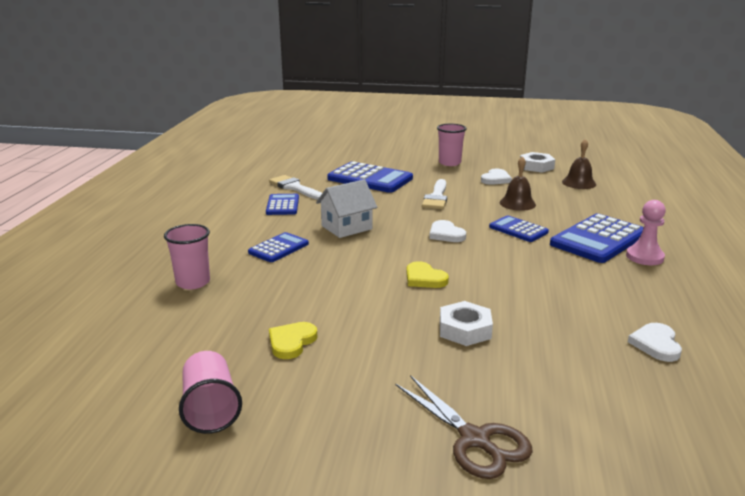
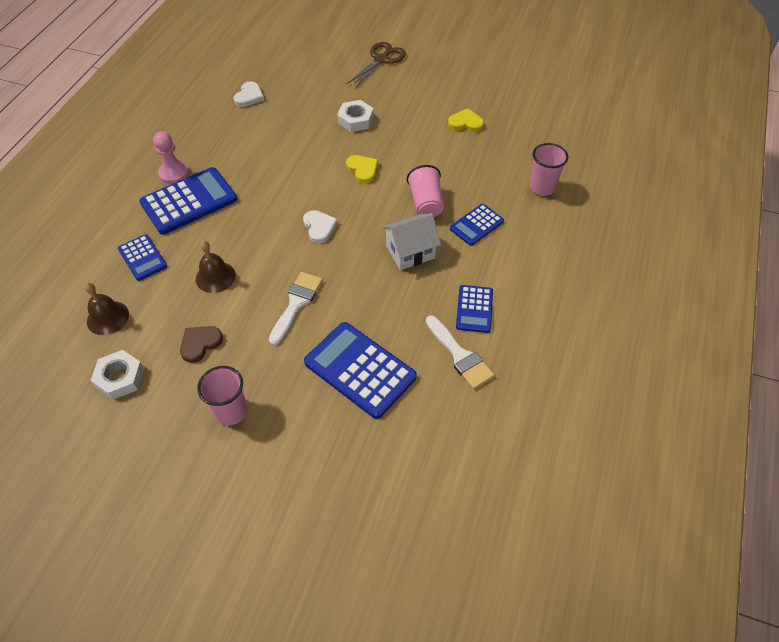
camera: 170 degrees left, 30 degrees up
(210, 409) = (507, 87): pink cup -> pink cup (425, 203)
(291, 342) = (465, 123): yellow heart -> yellow heart turned 120 degrees counterclockwise
(474, 439) = (381, 59): brown scissors -> brown scissors turned 60 degrees clockwise
(496, 179) = (200, 344): white heart -> brown heart
(518, 230) = (248, 226): blue calculator -> blue calculator (142, 258)

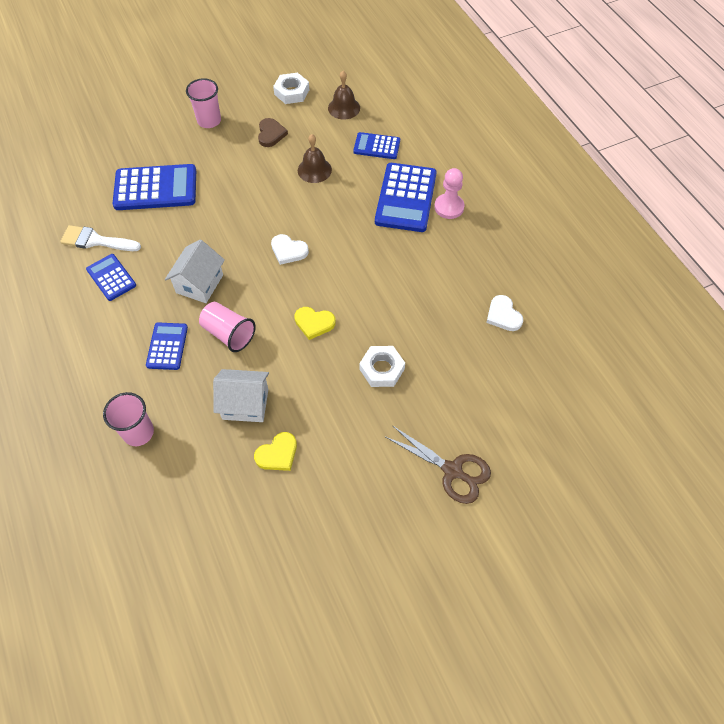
camera: 135 degrees right, 5 degrees up
(296, 304) = (240, 193): white brush -> none
(381, 59) = (452, 471): brown scissors -> brown scissors turned 45 degrees counterclockwise
(458, 157) = (245, 404): none -> white house

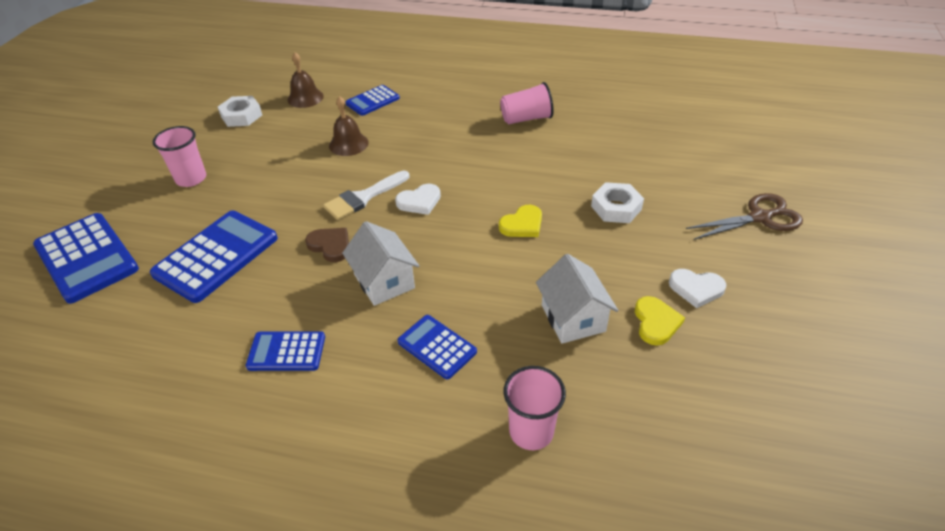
camera: 50 degrees left, 15 degrees down
(96, 241) = (217, 341): white brush -> white brush (363, 197)
(228, 334) = (472, 289): pink cup -> pink cup (526, 119)
(245, 404) = (573, 318): white house -> white house turned 60 degrees counterclockwise
(271, 134) = (269, 149): brown heart -> brown heart (330, 245)
(405, 198) = (447, 112): blue calculator -> blue calculator (86, 258)
(449, 207) = (485, 96): pink pawn -> none
(503, 315) = (623, 121): white heart -> white heart (696, 288)

